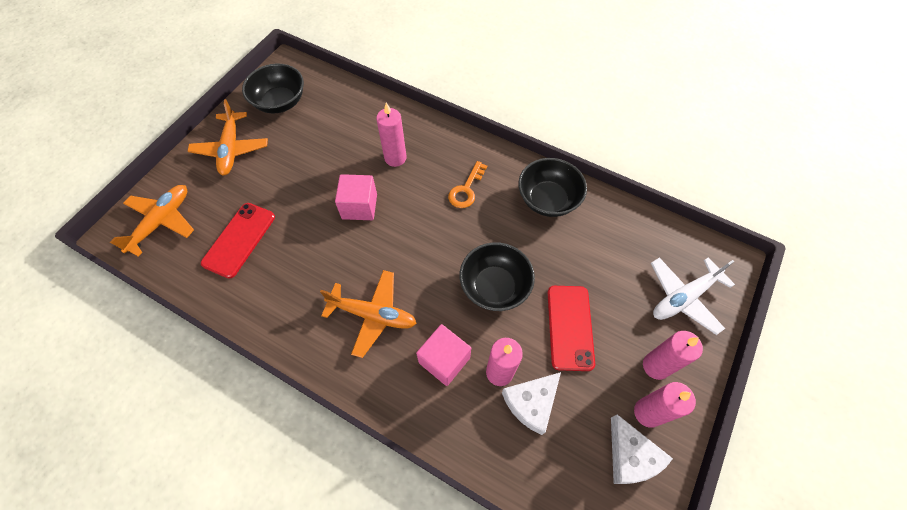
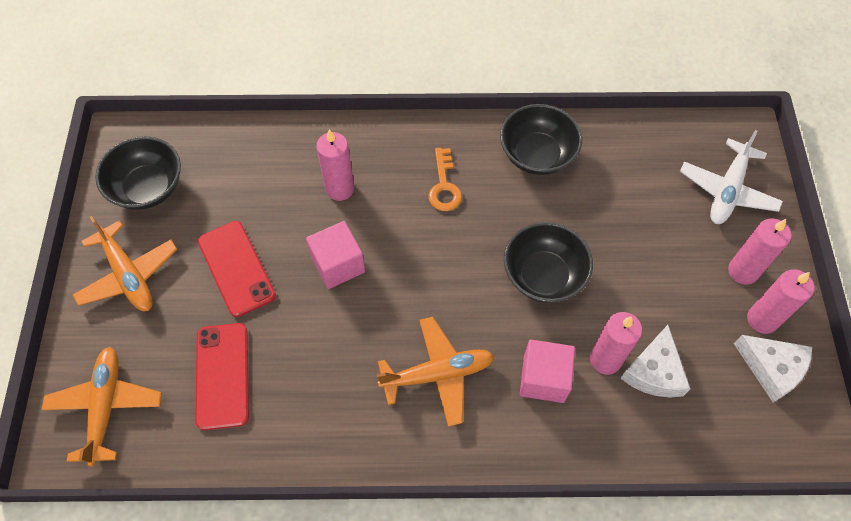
camera: 30 degrees left, 0 degrees up
(570, 327) = (642, 277): red phone -> red phone (236, 268)

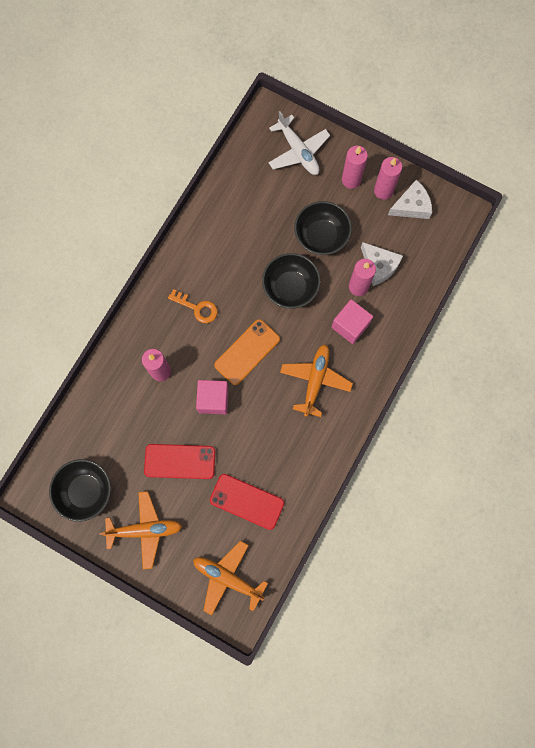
camera: 60 degrees left, 15 degrees up
(424, 270) = (247, 352): none -> orange phone
(537, 155) = (209, 241): black bowl -> black bowl (321, 236)

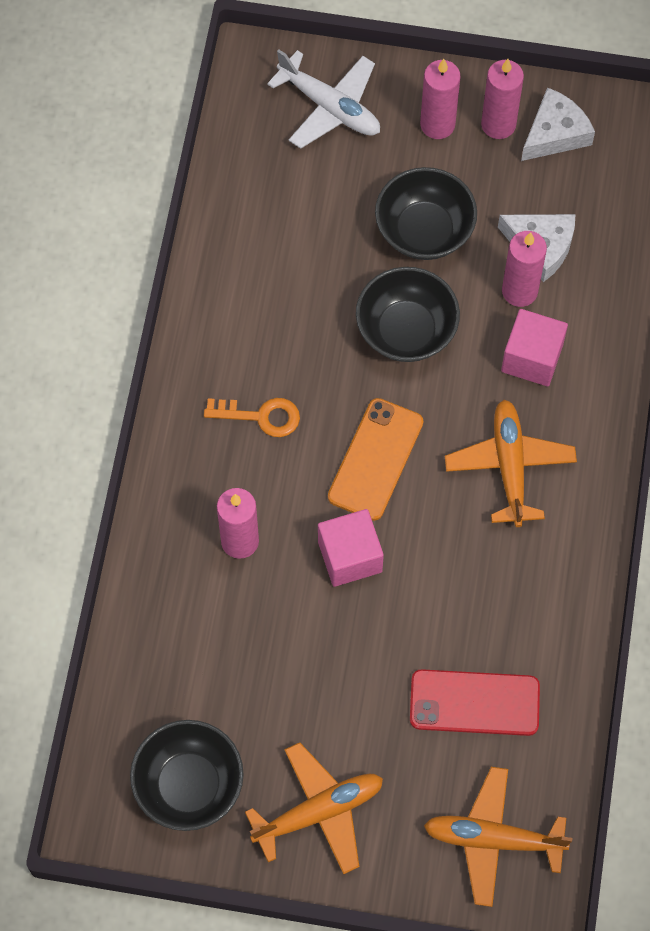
camera: 20 degrees left, 10 degrees down
(180, 461) = (333, 678): red phone -> none

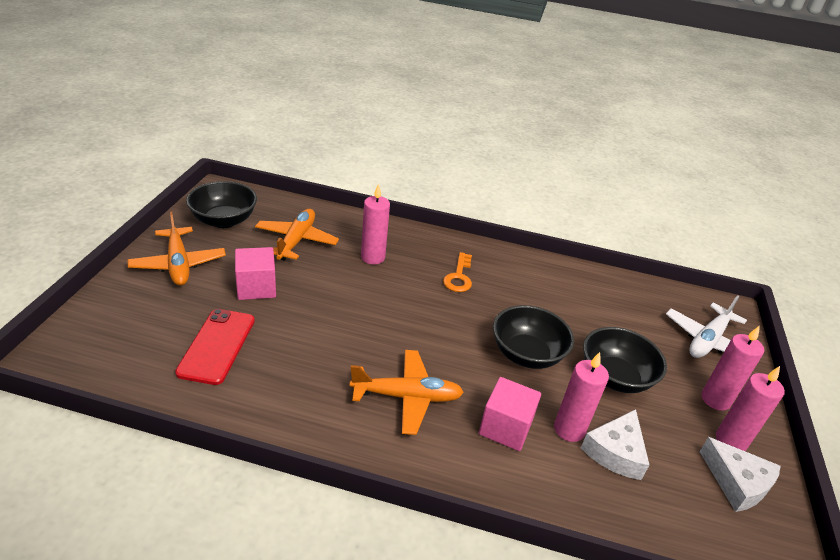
camera: 90 degrees right, 30 degrees down
(350, 556) = (350, 301): pink cube -> pink cube (256, 287)
(375, 459) = (422, 323): orange phone -> none
(493, 839) = (107, 339): orange plane -> orange plane (296, 241)

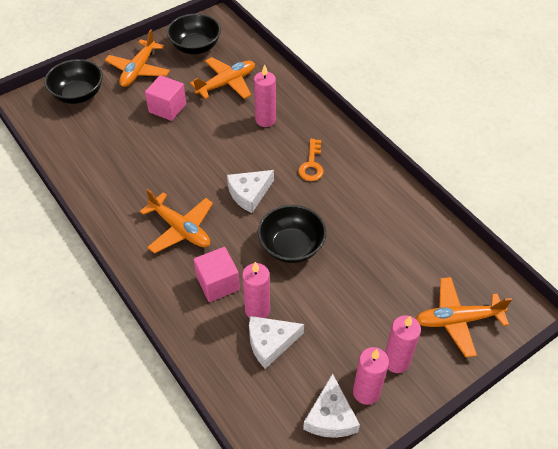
camera: 45 degrees right, 15 degrees up
(217, 346) = (109, 137): red phone -> none
(434, 328) = (249, 194): none -> white cheese
(459, 277) = (311, 164): orange key -> orange key turned 45 degrees counterclockwise
(615, 377) = (337, 299): black bowl -> black bowl (78, 94)
(707, 340) = (457, 320): white plane -> orange plane

